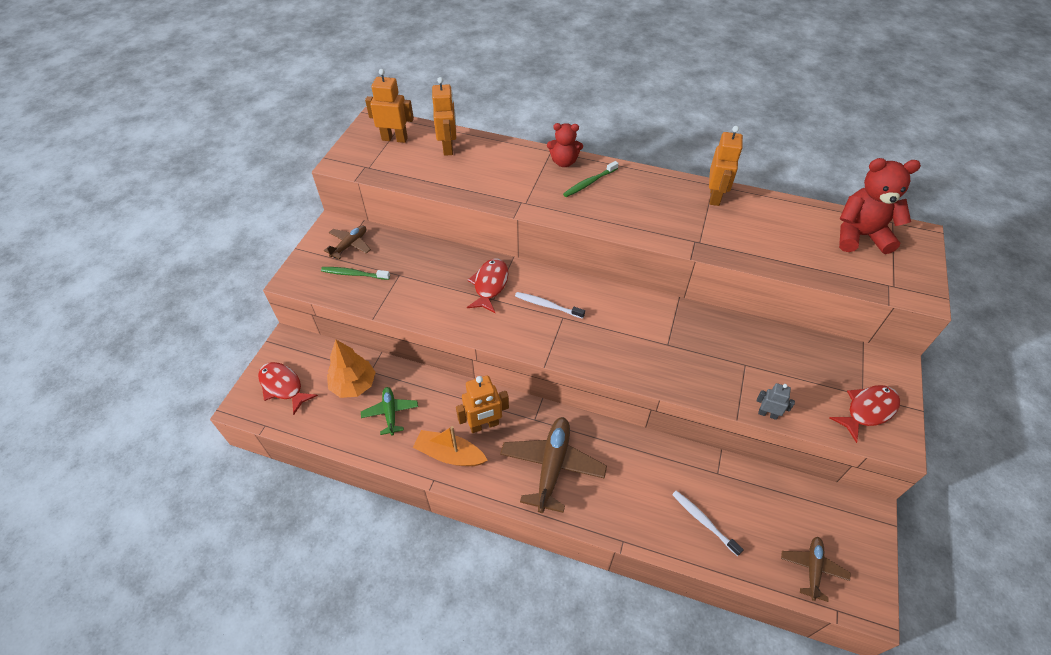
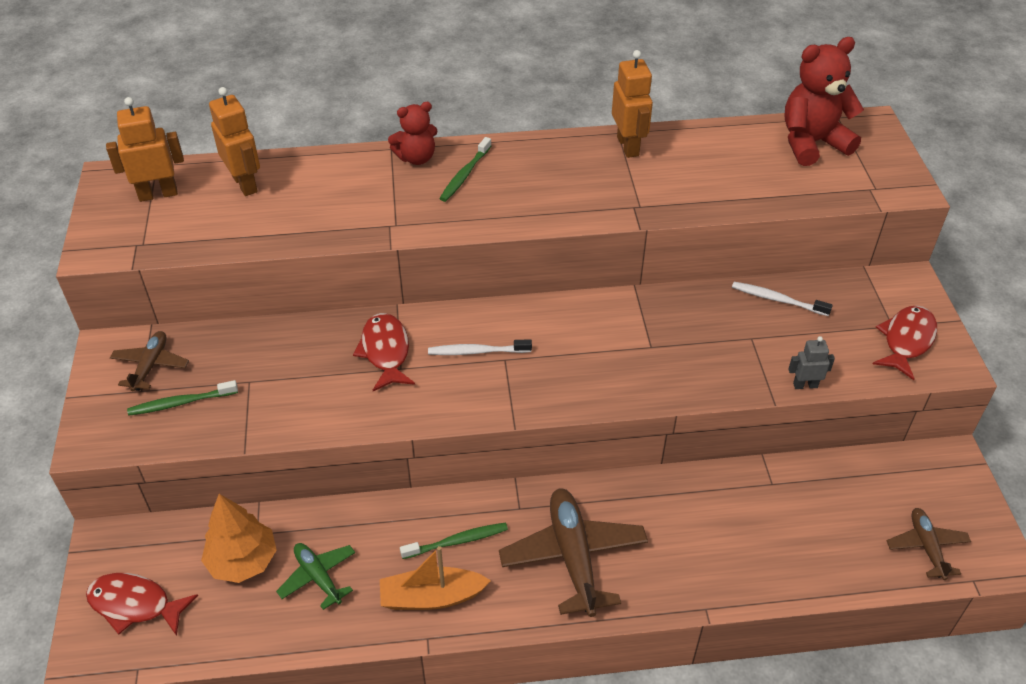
camera: 25 degrees left, 5 degrees down
(484, 425) = (457, 541): orange robot -> green toothbrush
(703, 521) = (785, 545): white toothbrush -> white toothbrush (777, 299)

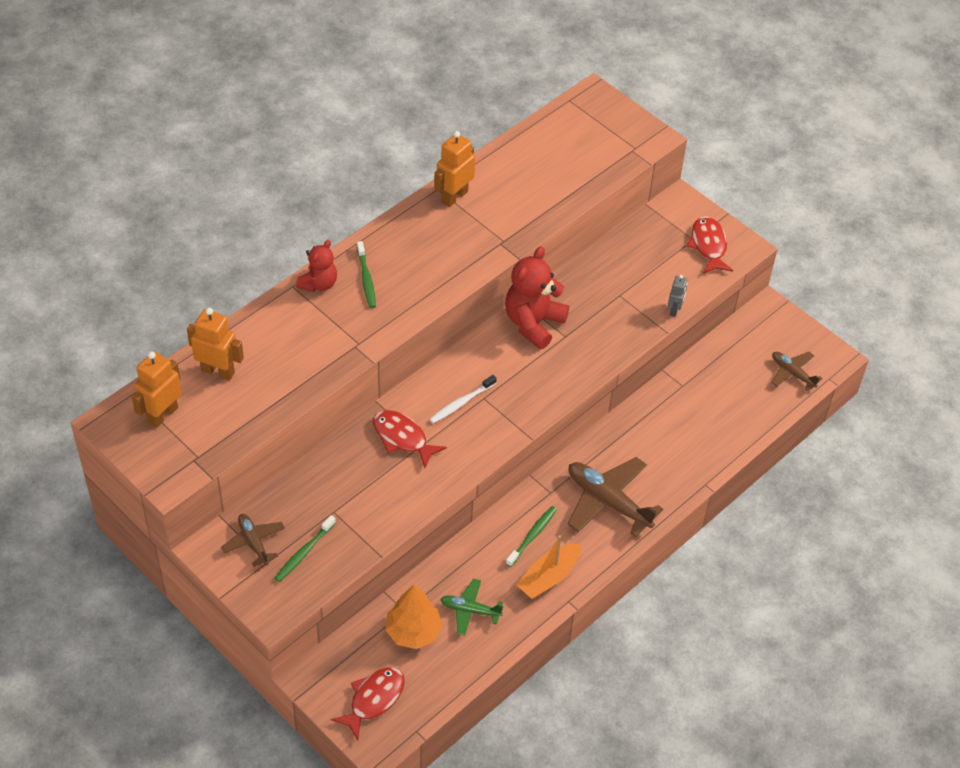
camera: 40 degrees left, 5 degrees up
(135, 605) = (373, 699): red fish -> red fish turned 150 degrees clockwise
(628, 146) = (454, 196): orange robot -> orange robot turned 90 degrees counterclockwise
(777, 299) = (613, 258): white toothbrush -> none
(805, 385) = (674, 310): grey robot -> grey robot turned 150 degrees clockwise
(812, 143) = (569, 131): red teddy bear -> red teddy bear (533, 323)

